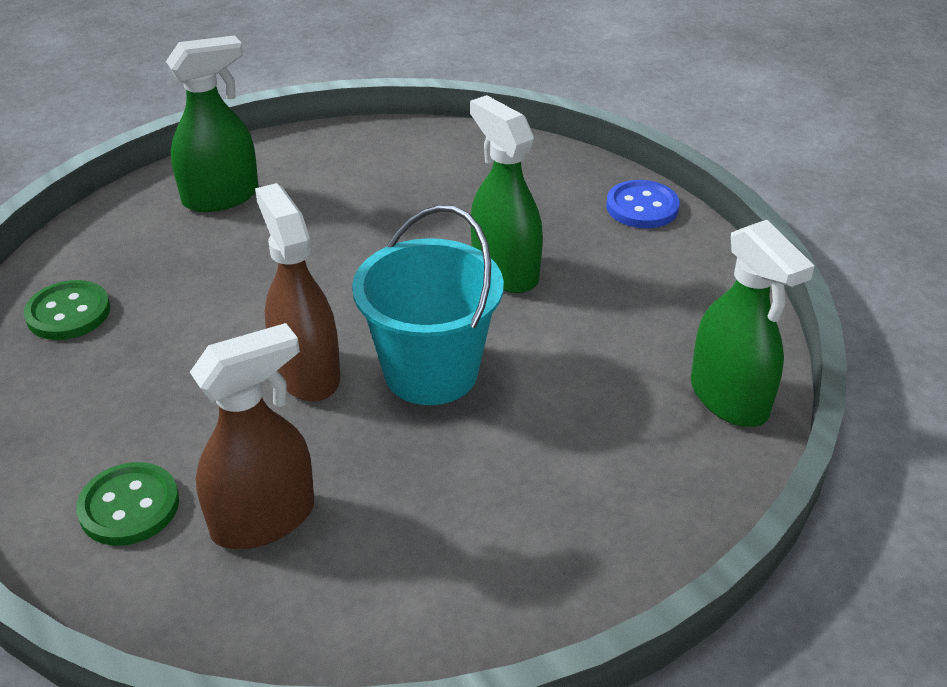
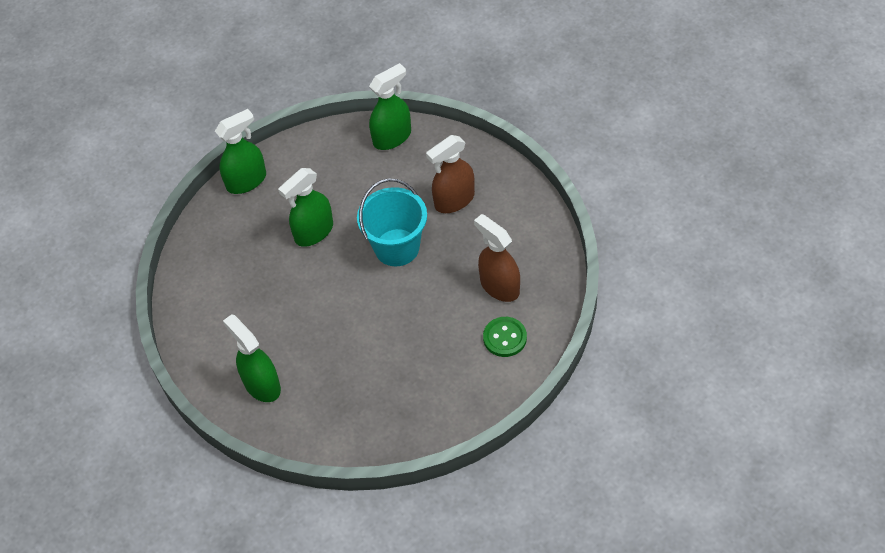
camera: 95 degrees left, 15 degrees up
(68, 313) = (382, 419): green button -> none
(306, 373) = (407, 296): brown spray bottle -> brown spray bottle (454, 200)
(642, 207) = (246, 181): blue button -> green spray bottle

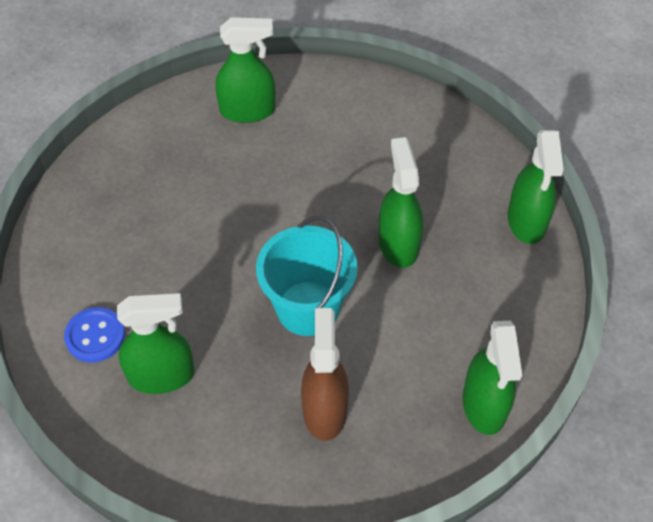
camera: 120 degrees right, 0 degrees up
(499, 286) = (162, 375): brown spray bottle -> green spray bottle
(505, 338) = (95, 336): green button -> blue button

